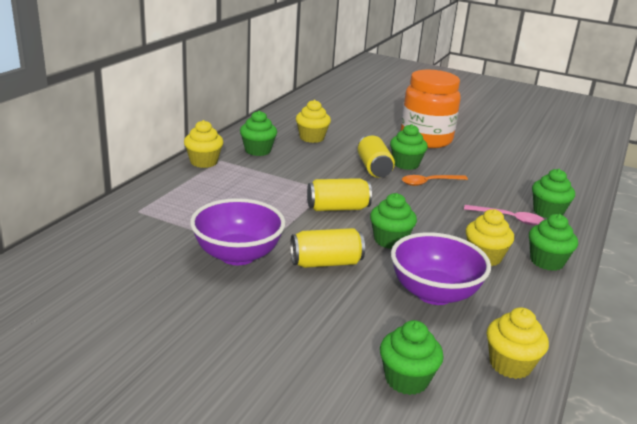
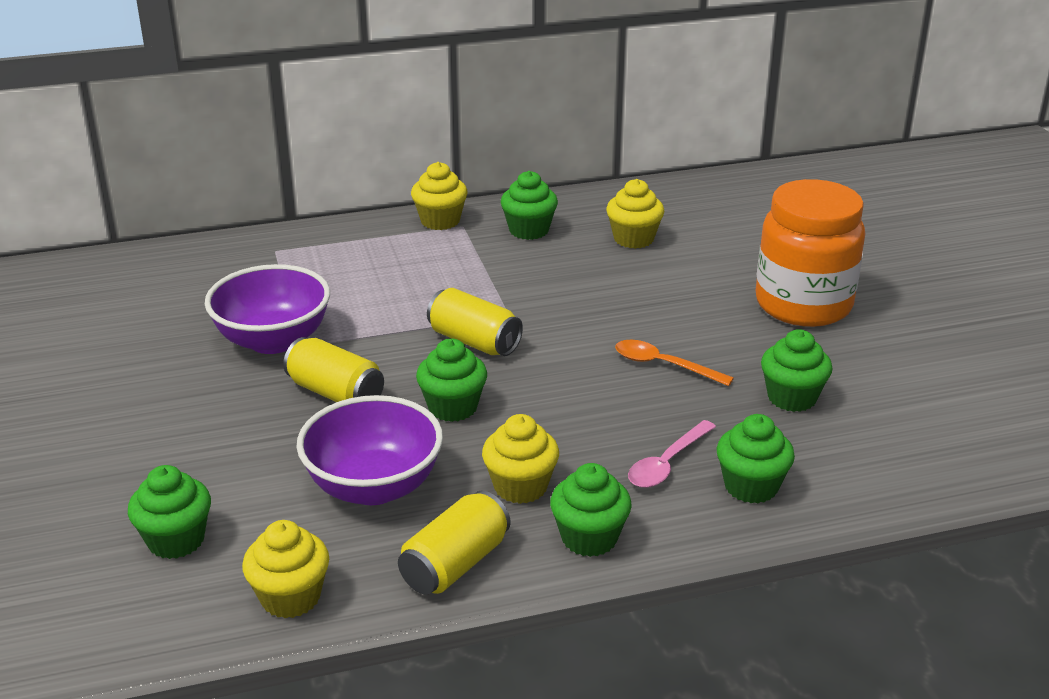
camera: 50 degrees right, 5 degrees up
(374, 168) = (629, 313): yellow can -> yellow can (455, 564)
(406, 164) = (687, 327): green cupcake -> green cupcake (792, 397)
(508, 218) = (667, 463): pink spoon -> pink spoon turned 60 degrees clockwise

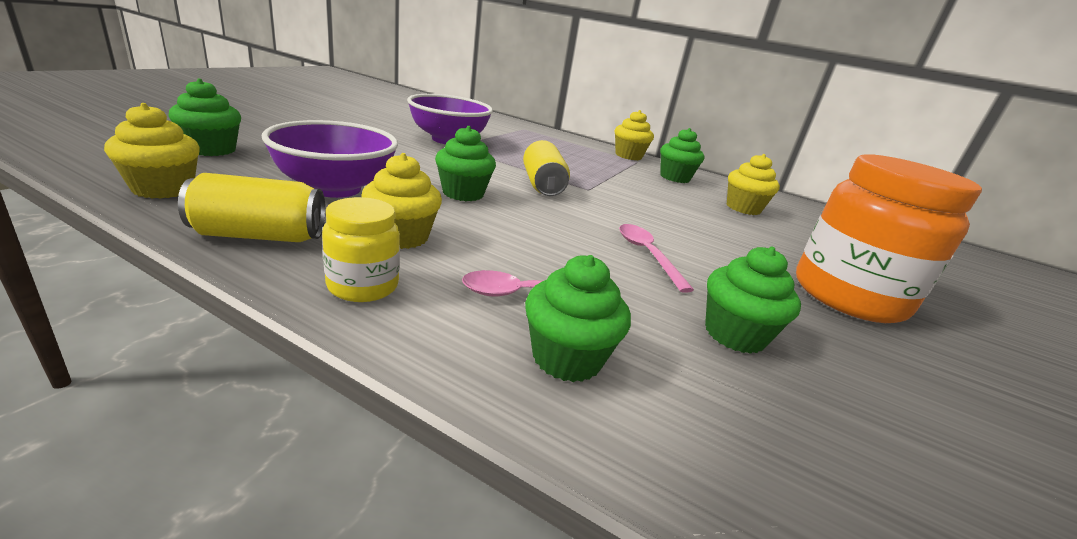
camera: 40 degrees right, 5 degrees down
(336, 393) = (424, 161): yellow can -> none
(589, 538) = (363, 286): green cupcake -> yellow jar
(664, 365) = (647, 255): orange spoon -> pink spoon

